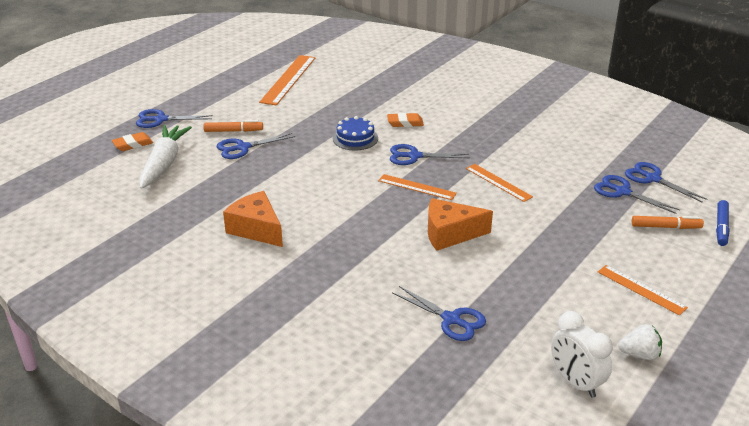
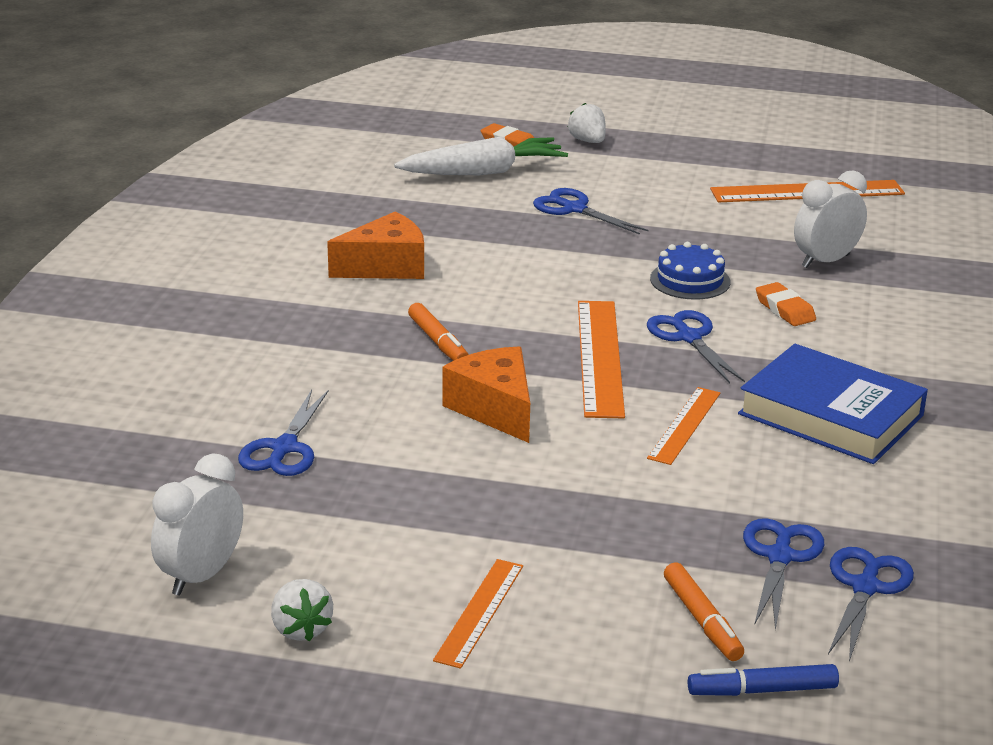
camera: 65 degrees right, 5 degrees down
(160, 119) = (588, 141): blue scissors -> white strawberry
(233, 131) = (611, 192): orange marker -> orange marker (438, 342)
(256, 229) = (386, 266): orange cheese -> orange cheese turned 45 degrees clockwise
(365, 98) = (825, 261): none -> white clock
(417, 187) = (600, 357): orange ruler -> orange ruler, size x1.65
(510, 142) = (830, 415): none -> blue book

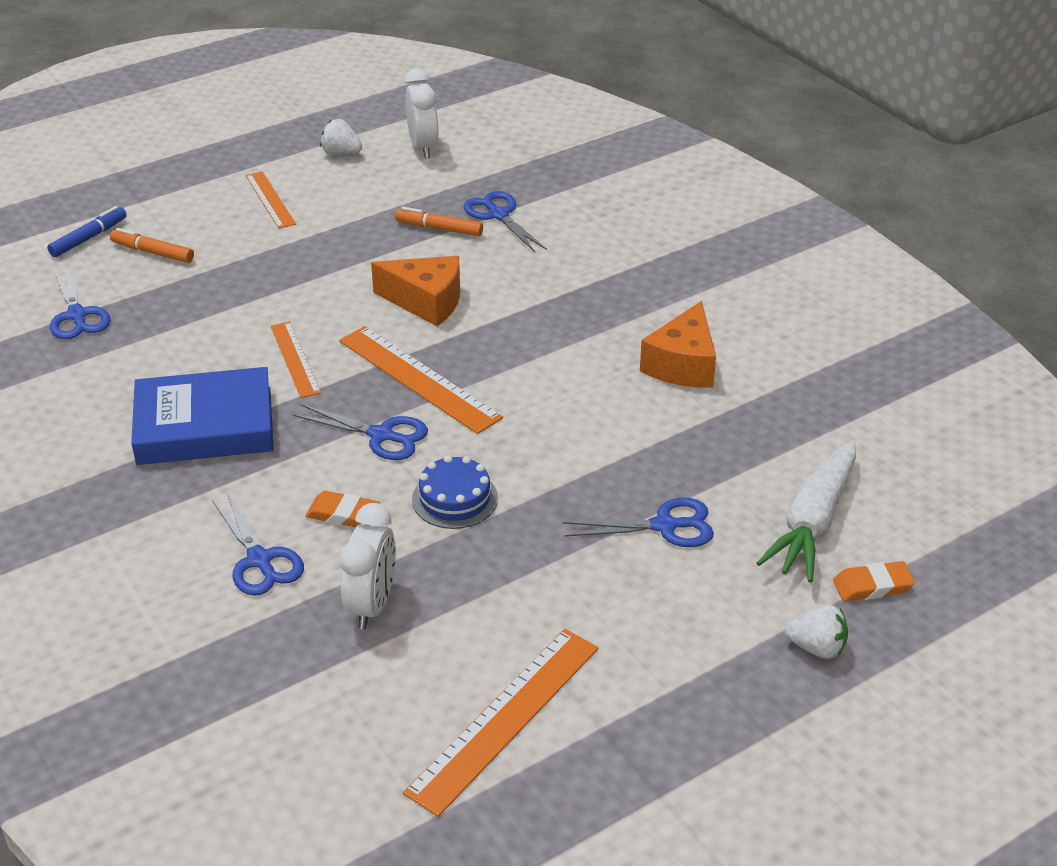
camera: 135 degrees right, 10 degrees up
(438, 342) = (538, 326): orange marker -> orange marker (439, 228)
(780, 557) = (143, 306): blue scissors -> blue scissors (259, 560)

